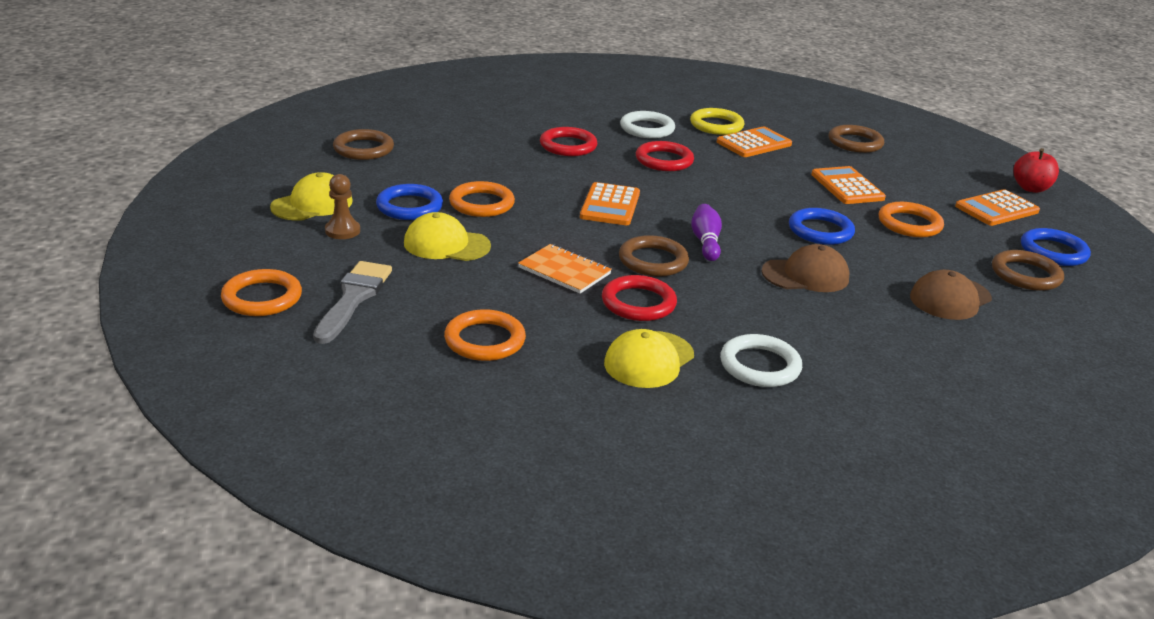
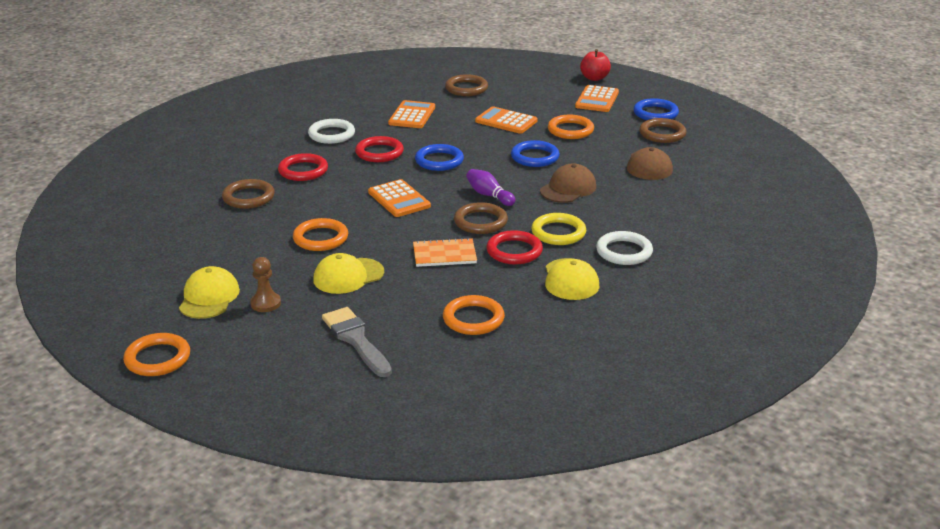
camera: 40 degrees left, 0 degrees up
(262, 298) = (299, 372): orange ring -> orange ring (157, 358)
(363, 149) = (166, 241): brown ring -> brown ring (248, 197)
(409, 206) = (278, 264): blue ring -> blue ring (439, 161)
(716, 125) = (370, 112): yellow ring -> yellow ring (558, 233)

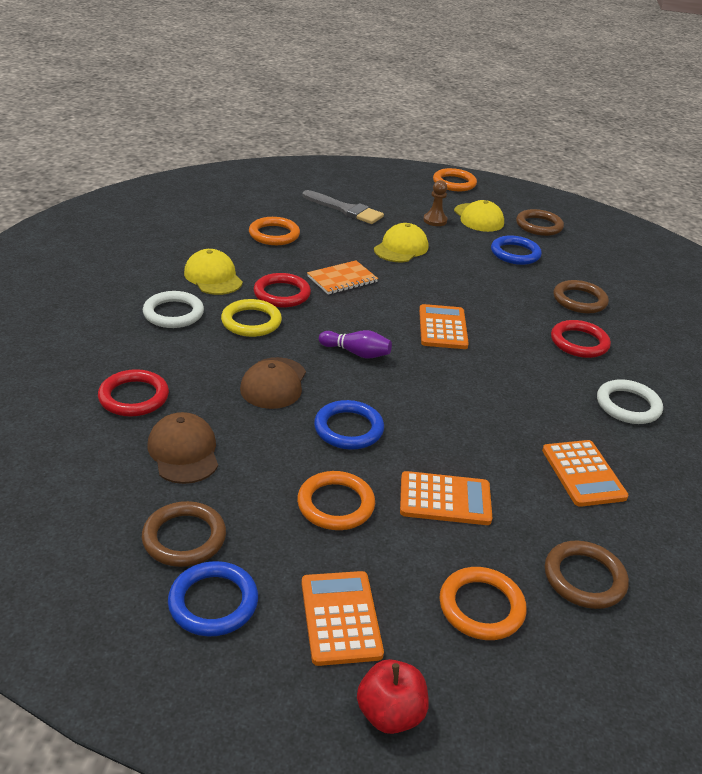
camera: 150 degrees right, 5 degrees up
(320, 238) = (462, 274): orange ring -> orange ring (481, 607)
(379, 153) = (538, 388): red ring -> red ring (134, 397)
(399, 199) = (443, 328): orange calculator -> orange calculator turned 60 degrees clockwise
(439, 161) = (458, 392): blue ring -> blue ring (515, 253)
(480, 222) = (338, 318): brown ring -> brown ring (539, 226)

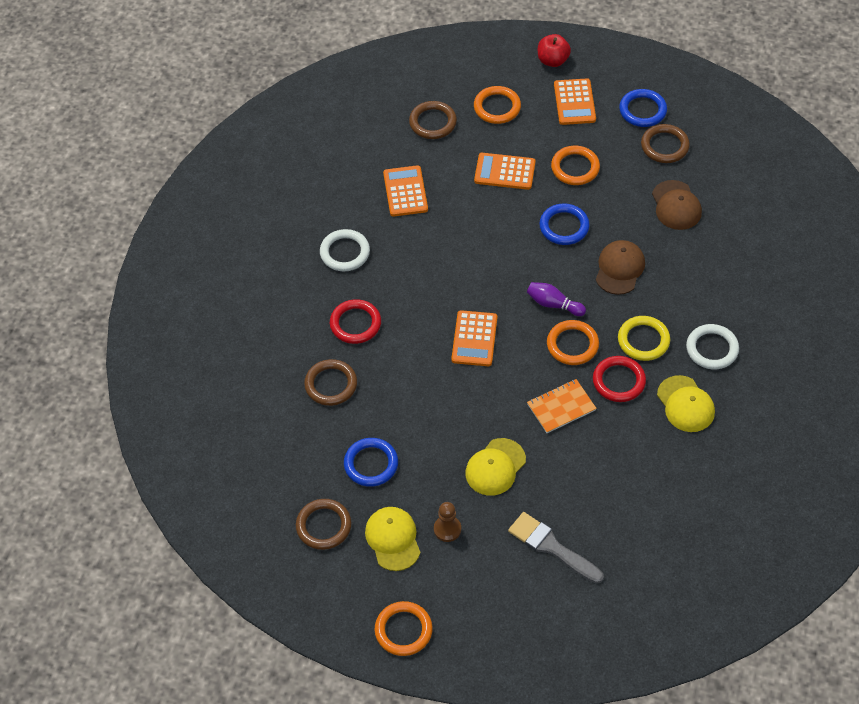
camera: 170 degrees left, 20 degrees up
(134, 397) = (721, 252): red ring -> none
(274, 234) = (632, 485): orange ring -> orange ring (572, 345)

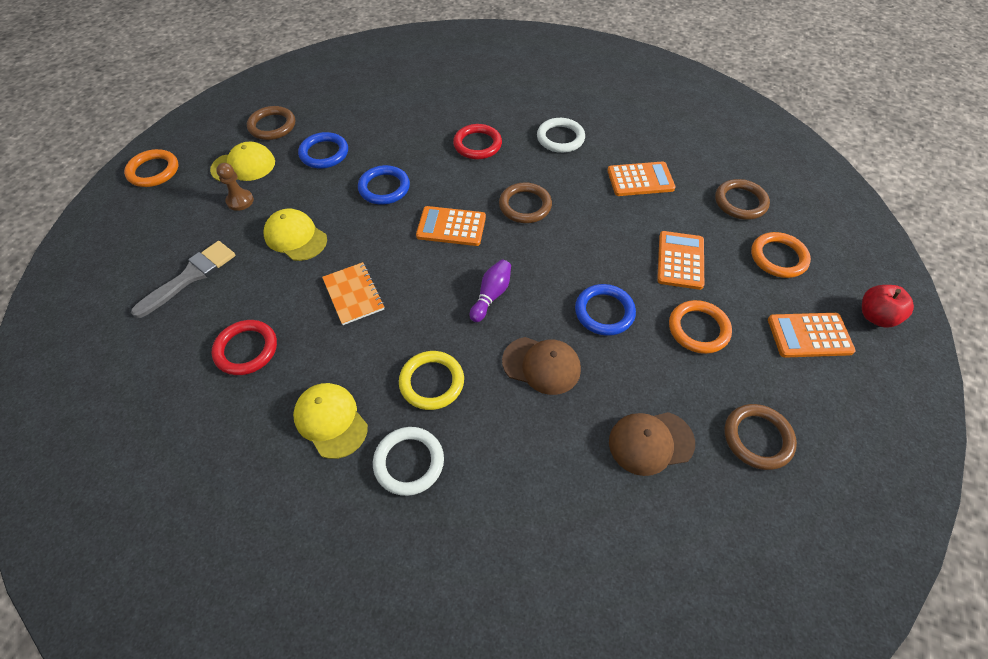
camera: 90 degrees right, 0 degrees up
(331, 384) = (413, 130): brown ring -> brown ring (525, 206)
(572, 345) = (434, 310): orange ring -> none
(619, 381) = (377, 351): red ring -> red ring (246, 349)
(642, 110) = (818, 415): blue ring -> blue ring (384, 188)
(685, 404) = (331, 421): yellow cap -> yellow cap turned 75 degrees clockwise

